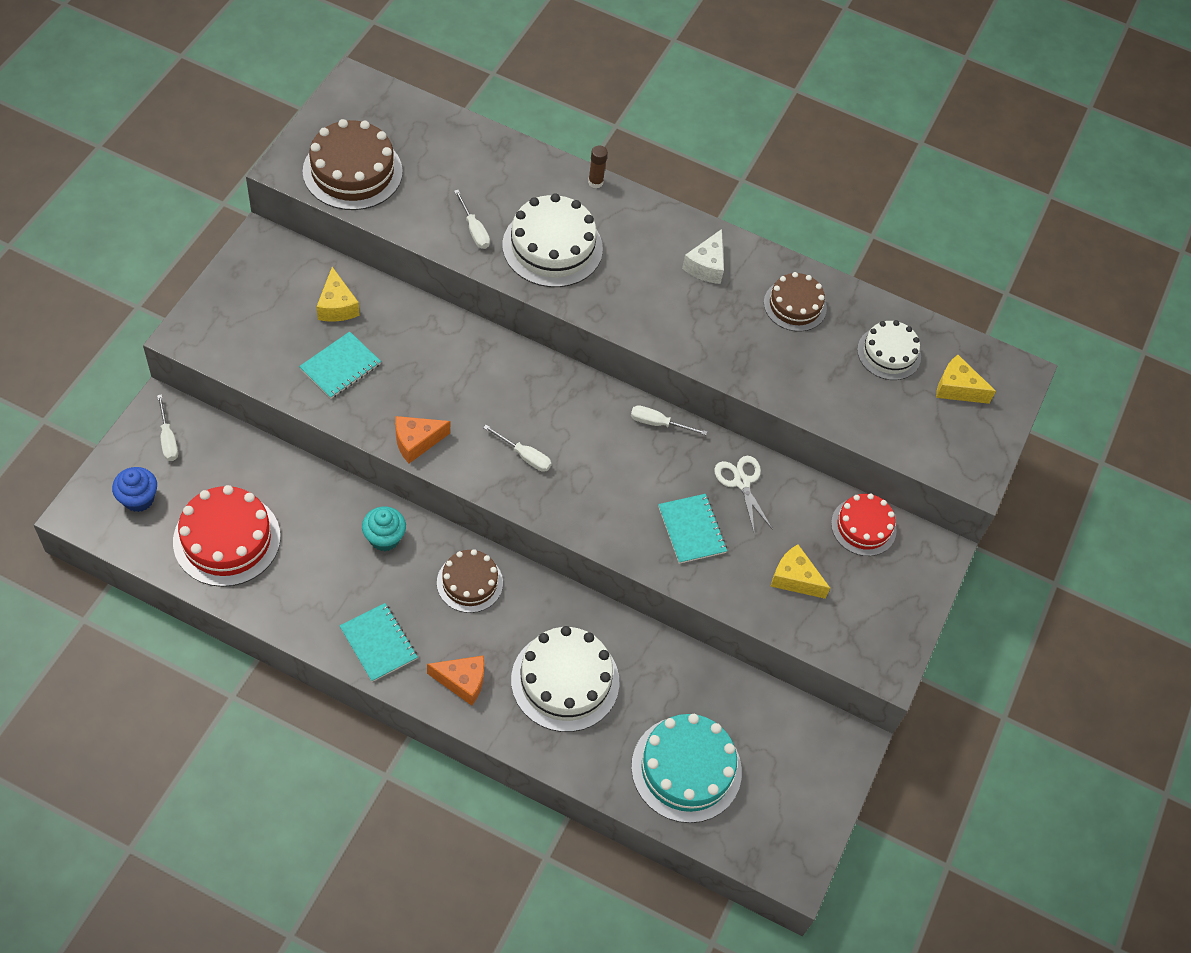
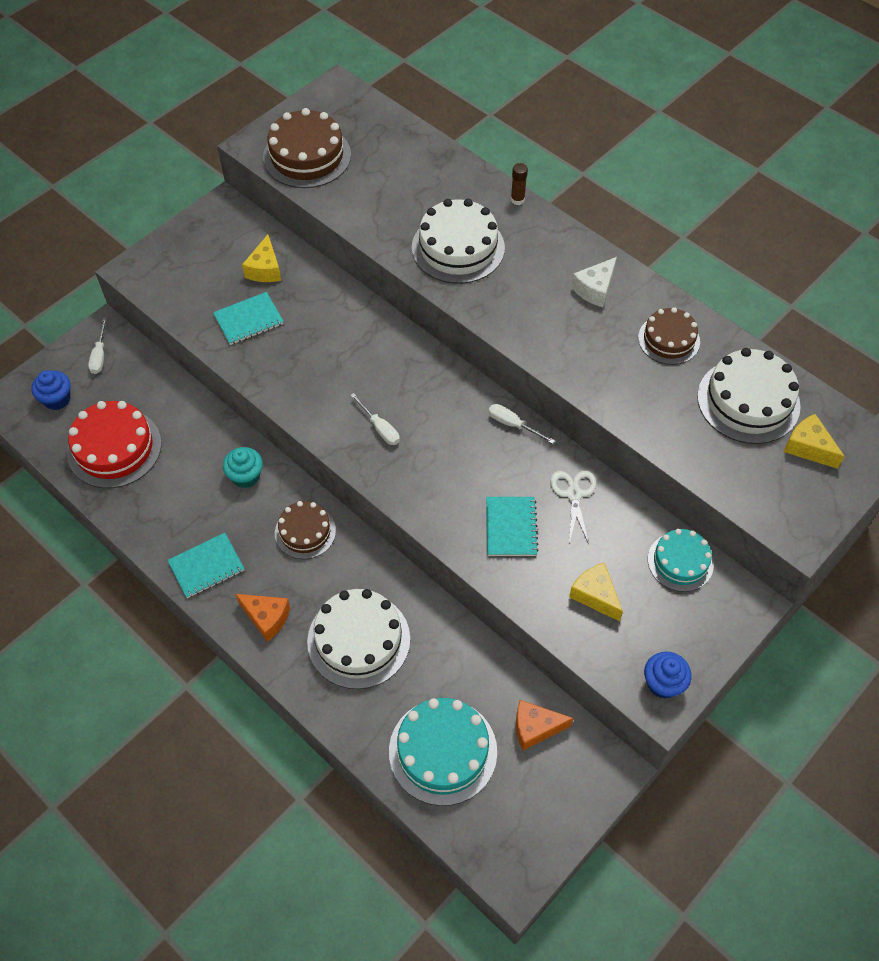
camera: 25 degrees right, 0 degrees up
(378, 643) = (206, 566): turquoise notebook -> turquoise notebook turned 75 degrees clockwise
(416, 442) = (289, 396): orange cheese -> orange cheese (535, 728)
(474, 230) = (393, 221): white screwdriver -> none
(863, 526) = (680, 562): red cake -> turquoise cake
(884, 648) = (663, 683): none -> blue cupcake
(889, 353) = (748, 401): white cake -> white cake, size x1.59

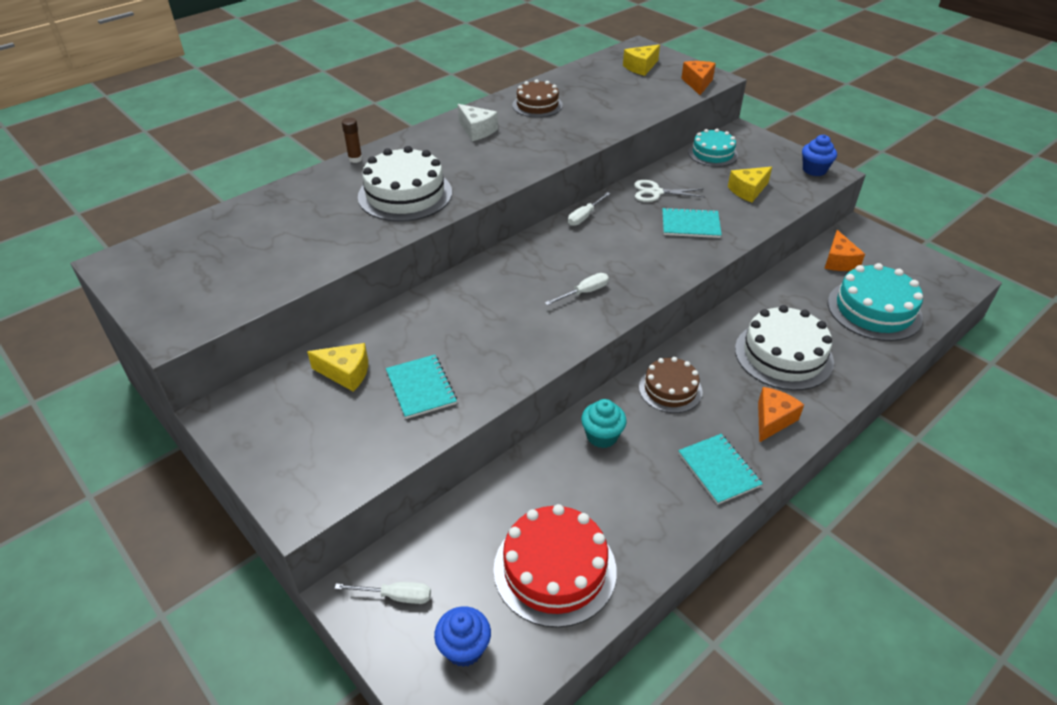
camera: 85 degrees left, 15 degrees down
(307, 156) = (220, 289): brown cake -> none
(748, 401) = (599, 82): white cake -> none
(776, 514) = (698, 83): none -> orange cheese

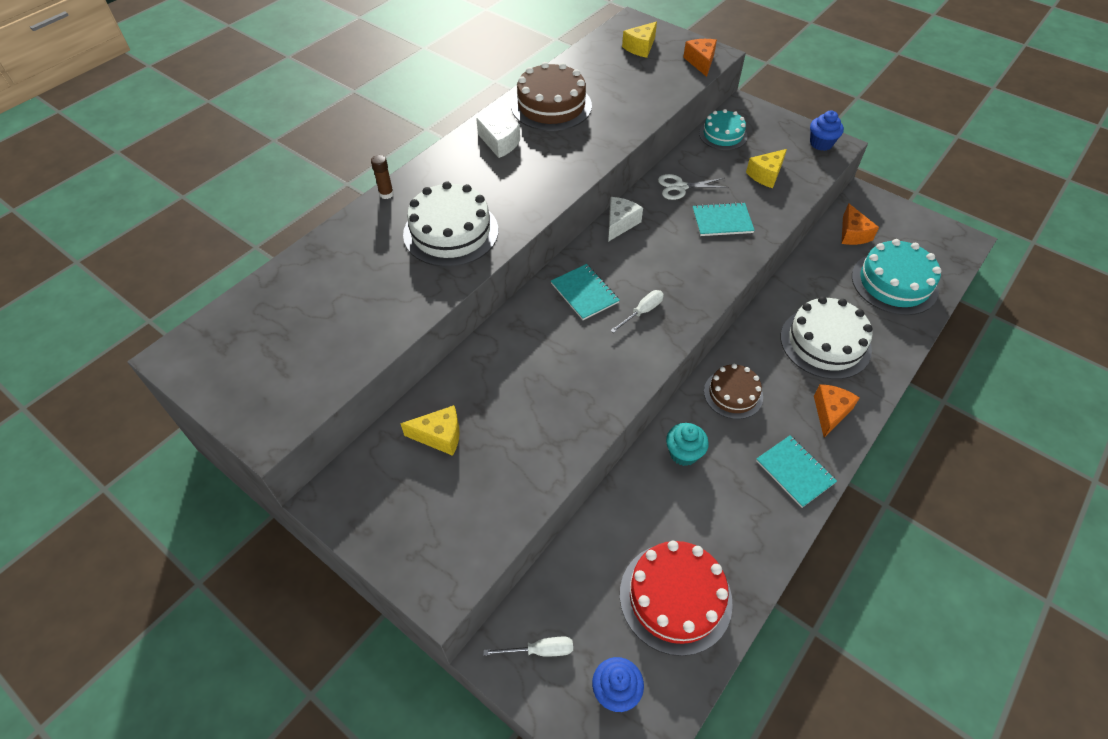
camera: 10 degrees left, 10 degrees up
(421, 388) = (517, 441): turquoise notebook -> turquoise notebook (584, 293)
(537, 105) = (551, 106): brown cake -> brown cake, size x1.59
(584, 216) = (620, 223): white screwdriver -> white cheese

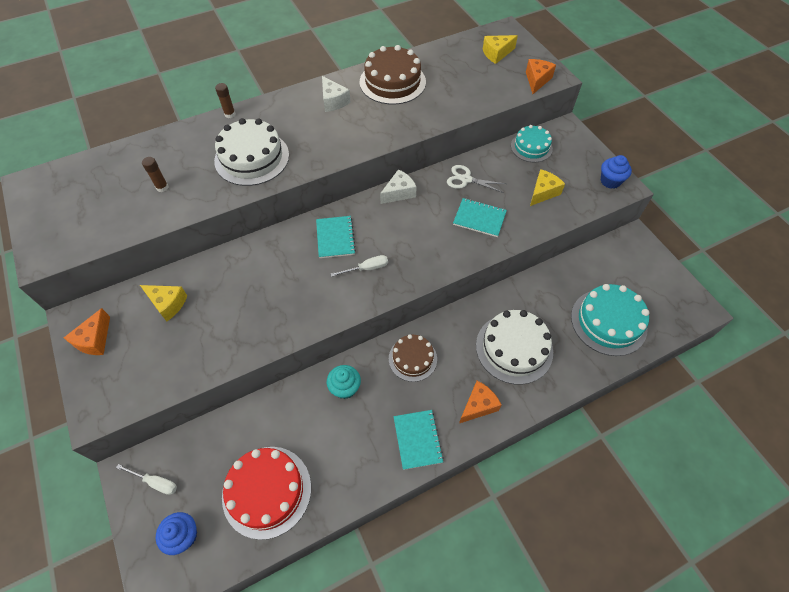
camera: 25 degrees right, 5 degrees up
(364, 299) = (162, 187): none -> brown glue stick
(766, 175) = (543, 192): yellow cheese -> yellow cheese turned 150 degrees clockwise
(852, 234) = (602, 267): orange cheese -> orange cheese (94, 340)

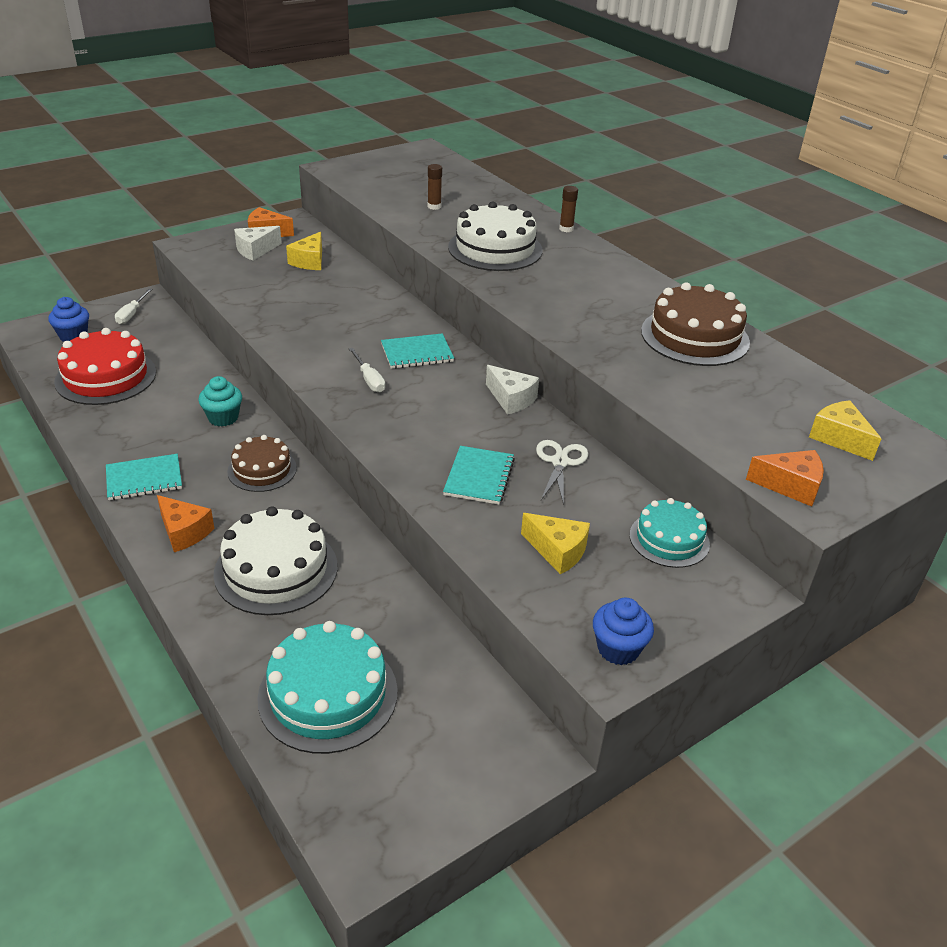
camera: 80 degrees right, 20 degrees down
(333, 101) = (625, 293): white cheese -> white cheese (255, 250)

